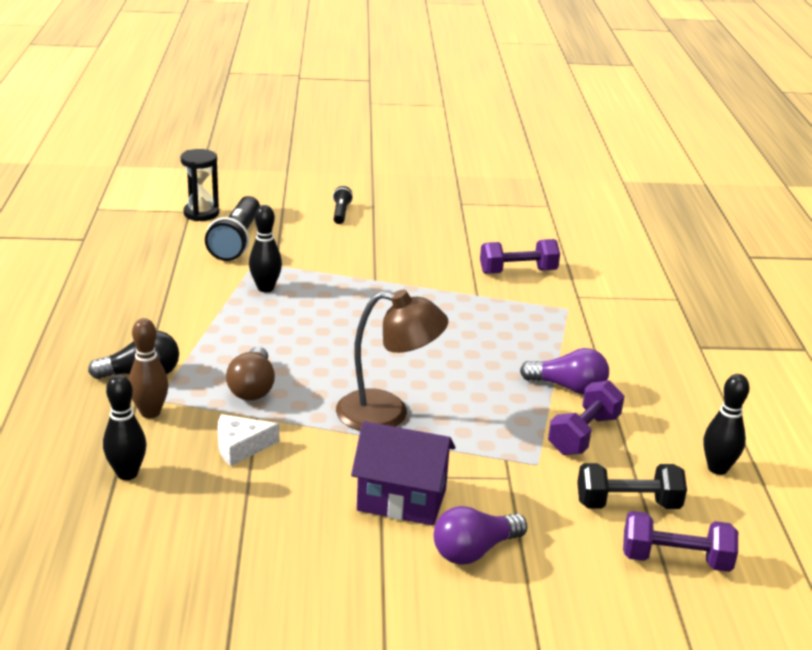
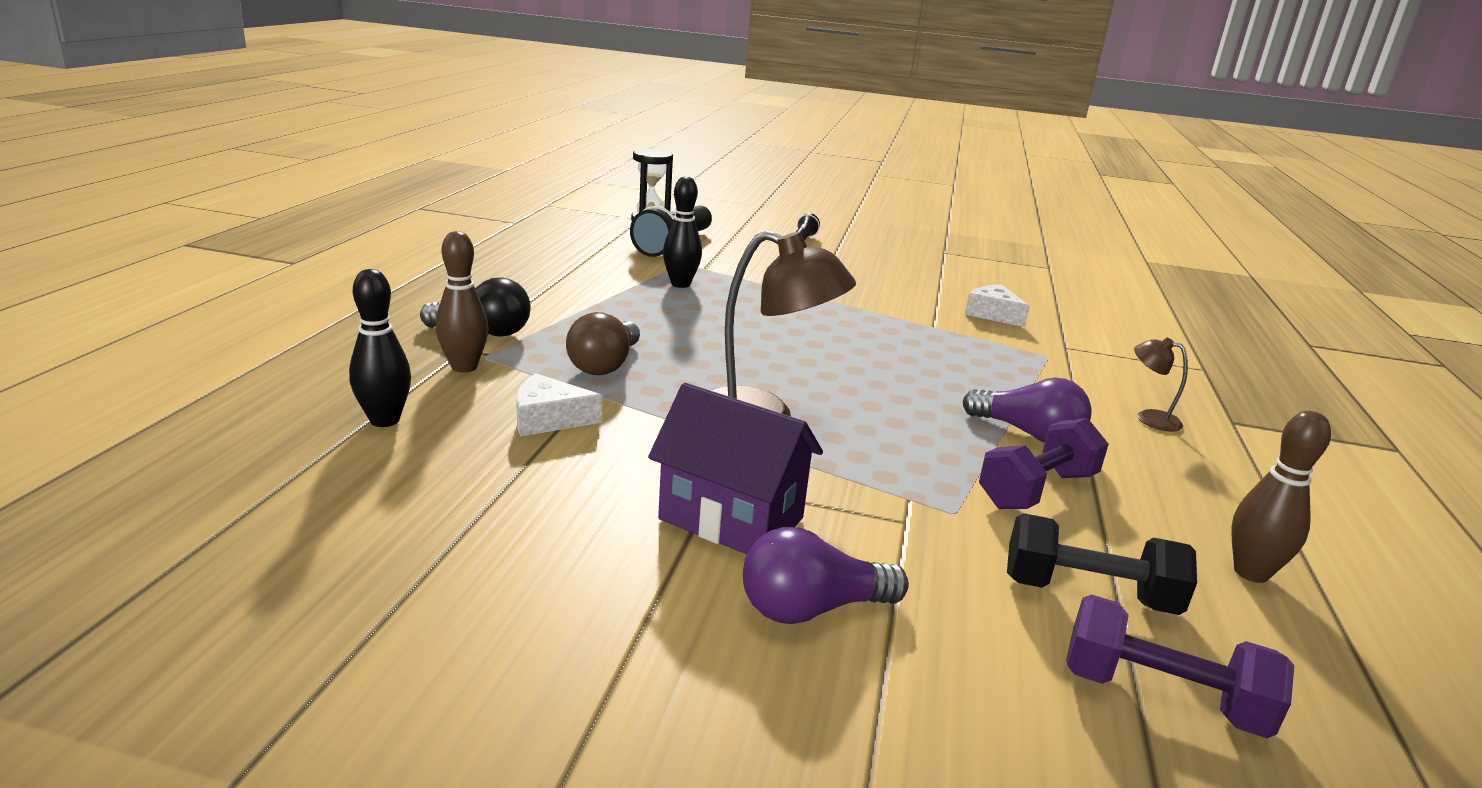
camera: 15 degrees right, 5 degrees down
(518, 272) = (993, 314): purple dumbbell -> white cheese
(645, 355) = (1149, 418): none -> brown lamp
(717, 468) = (1251, 573): black bowling pin -> brown bowling pin

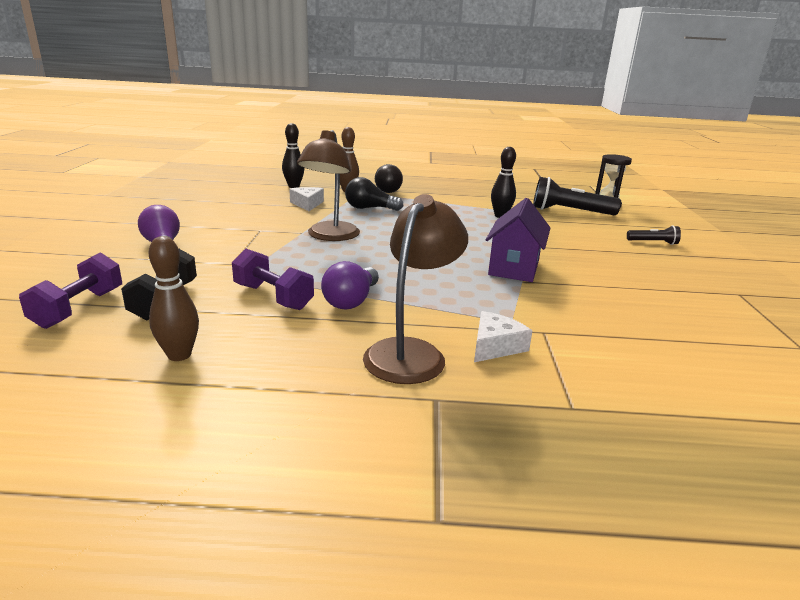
camera: 80 degrees right, 0 degrees up
(605, 365) = (369, 208): brown light bulb -> black light bulb
(731, 519) = (230, 233): purple house -> purple house (514, 268)
(993, 314) = (586, 305): white cheese -> white cheese (495, 346)
(1149, 418) = (411, 352): brown lamp -> brown lamp, size x2.11

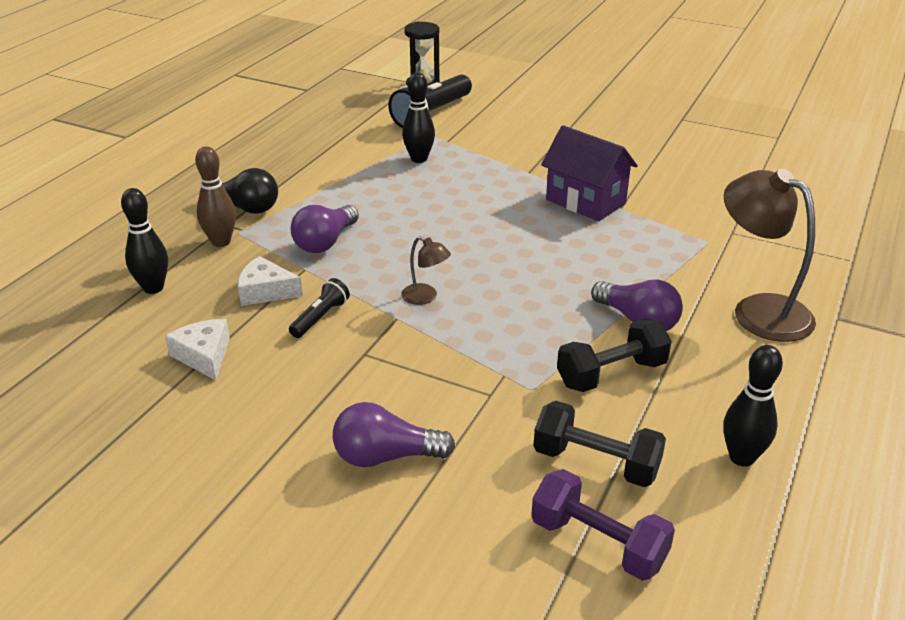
camera: 65 degrees left, 10 degrees up
(179, 355) = (741, 457): brown bowling pin -> black bowling pin
(273, 297) = (611, 374): purple dumbbell -> black dumbbell
(330, 236) = (425, 297): brown lamp -> brown lamp, size x0.47
(369, 208) = (325, 242): black light bulb -> purple light bulb
(495, 346) = (754, 264): white cheese -> white cheese (204, 356)
(653, 242) = (551, 107): black flashlight -> black flashlight (320, 318)

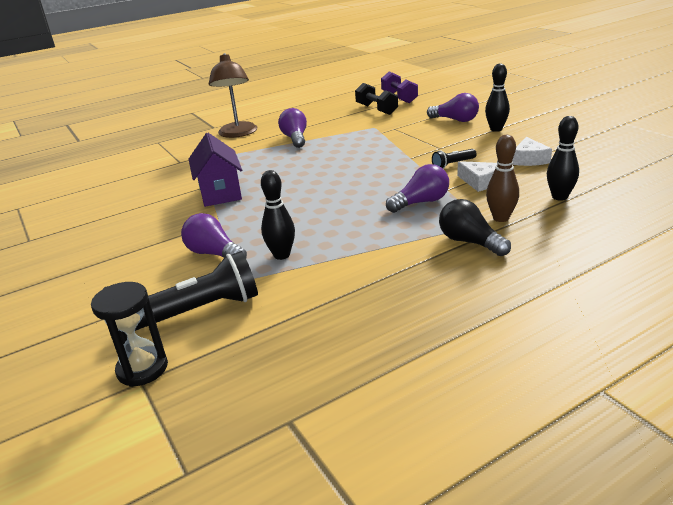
camera: 145 degrees left, 5 degrees down
(425, 297) = (385, 163): brown lamp -> none
(483, 147) = (214, 254): none -> purple light bulb
(611, 374) = (335, 126): black dumbbell -> none
(741, 457) = (325, 104): black bowling pin -> black bowling pin (496, 129)

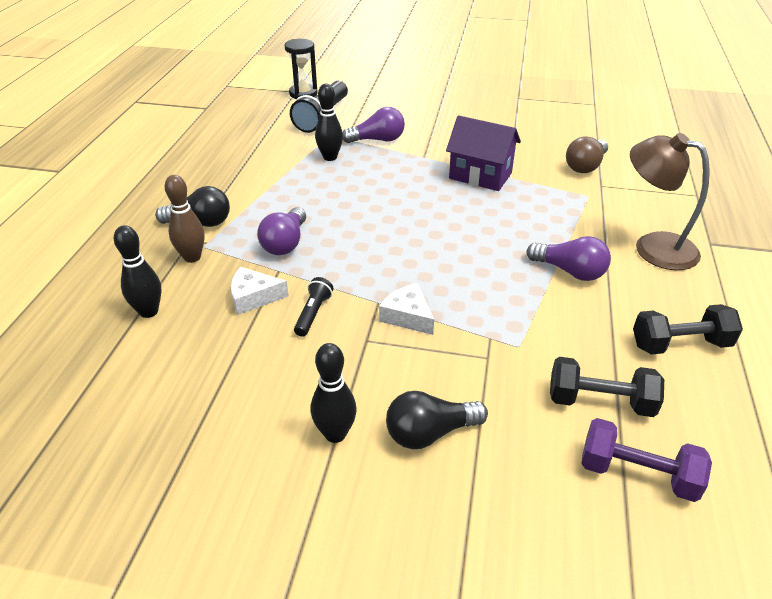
camera: 130 degrees right, 10 degrees up
(155, 173) = (585, 166): none -> brown light bulb
(313, 111) = (680, 344): none -> black dumbbell
(455, 120) = (430, 433): purple light bulb -> black light bulb
(529, 159) = (225, 369): white cheese -> white cheese (408, 316)

